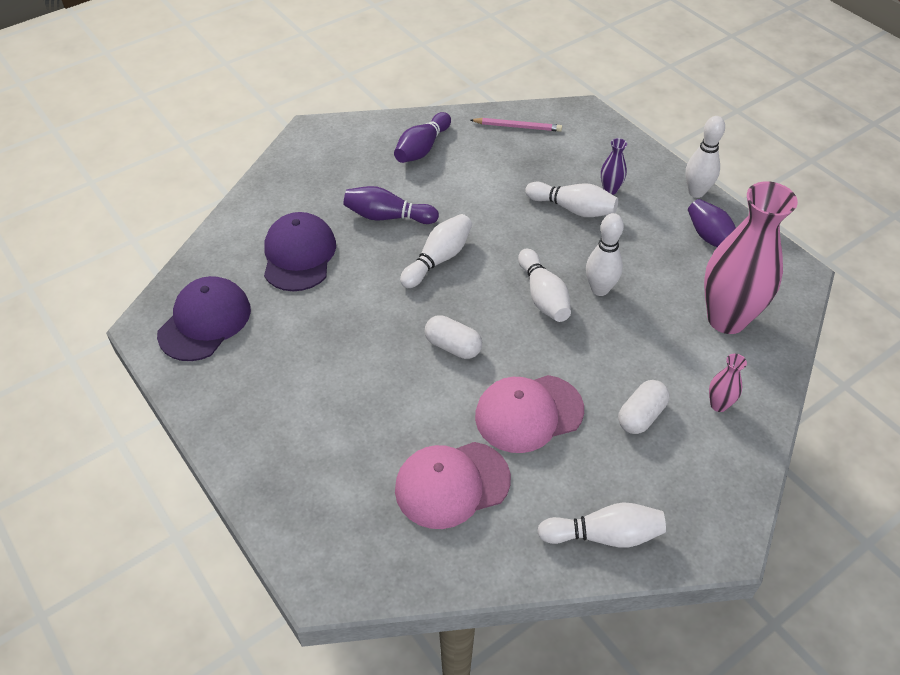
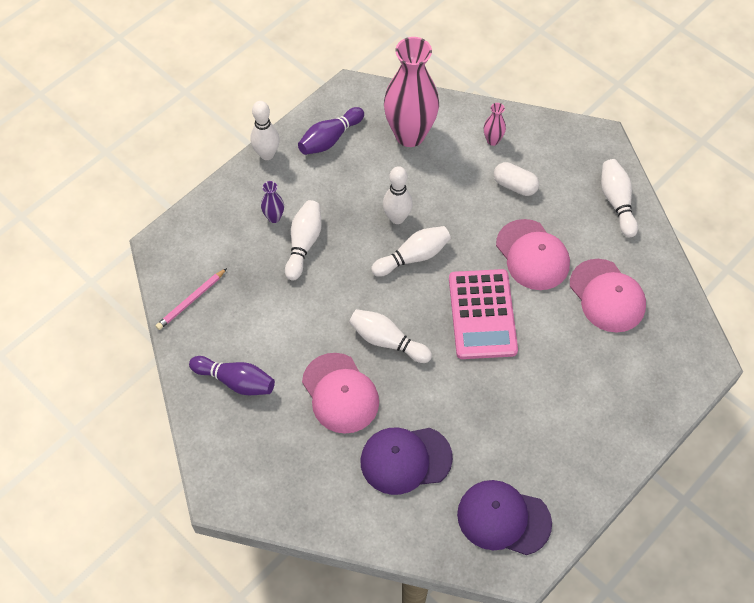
camera: 100 degrees left, 10 degrees up
(388, 217) = (340, 393): purple bowling pin -> pink cap
(453, 346) = (482, 314): white capsule -> pink calculator
(517, 127) = (191, 300): pink pencil -> pink pencil turned 135 degrees counterclockwise

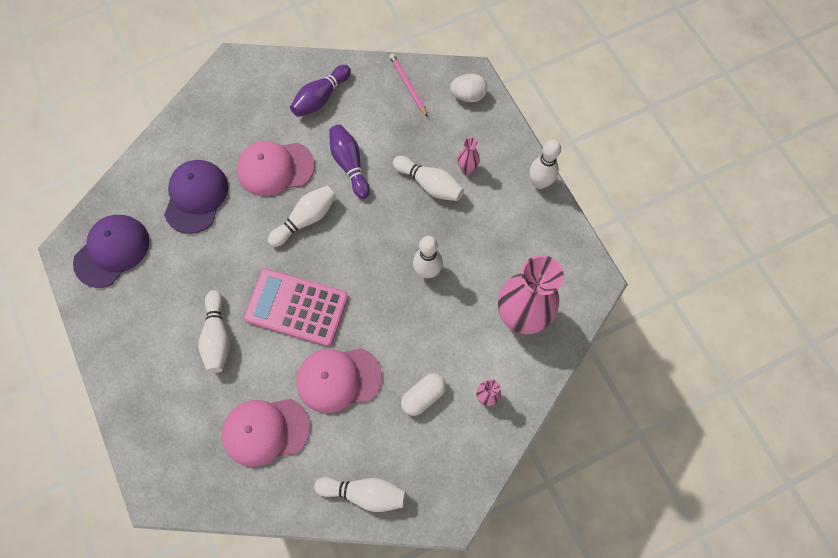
camera: 110 degrees right, 10 degrees up
(186, 241) = (468, 96): none -> white egg
(274, 217) = (467, 169): purple vase -> pink vase
(330, 139) = (539, 242): purple bowling pin -> purple bowling pin (349, 165)
(413, 257) = (380, 270): white bowling pin -> white bowling pin (218, 337)

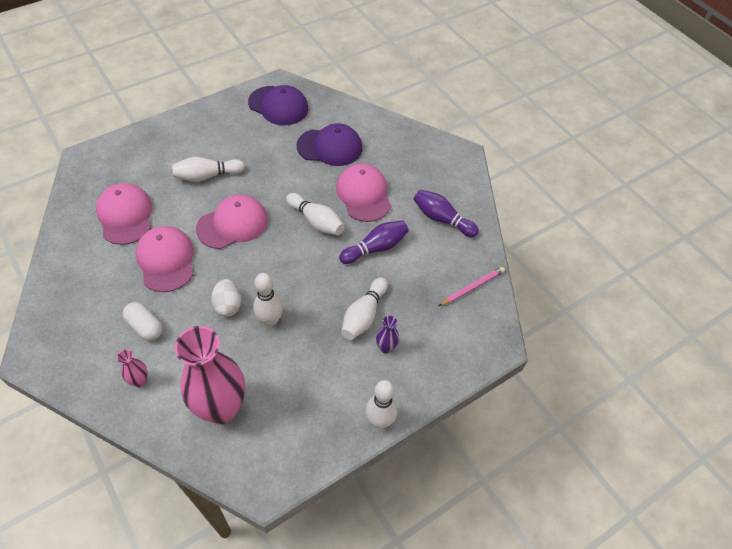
camera: 80 degrees right, 15 degrees down
(296, 307) = (233, 224): pink calculator -> pink cap
(364, 493) = (63, 289): white bowling pin -> none
(467, 169) = (386, 348): pink vase -> purple vase
(468, 96) = (473, 343): white egg -> white egg (228, 305)

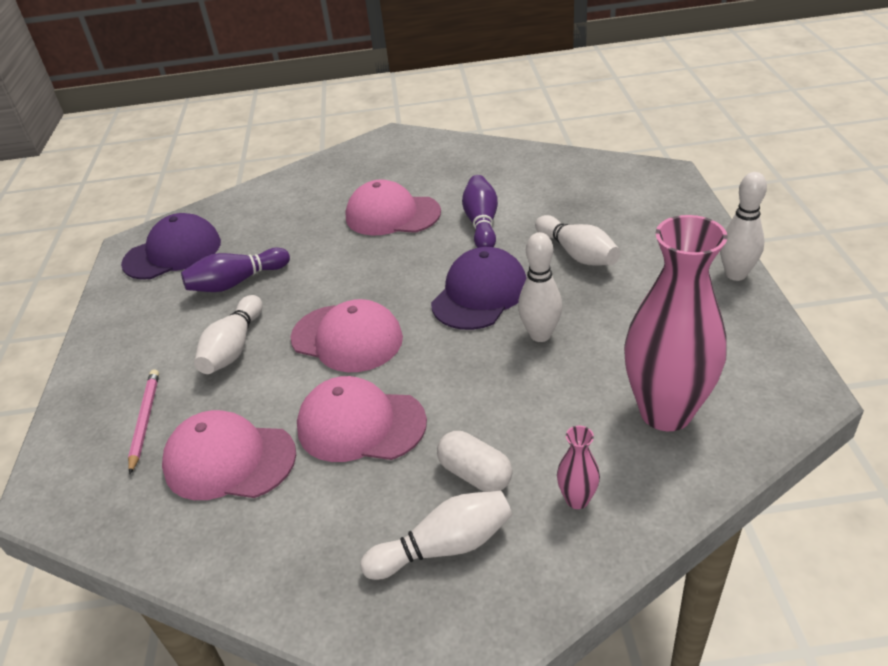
camera: 55 degrees left, 15 degrees down
(145, 327) = (475, 474): white capsule -> white capsule turned 60 degrees clockwise
(228, 305) = (490, 371): white egg -> none
(233, 224) = (347, 338): pink cap -> pink cap turned 120 degrees clockwise
(316, 221) = (404, 261): white bowling pin -> white bowling pin (444, 547)
(330, 147) = (291, 224): purple cap -> purple cap (480, 294)
(386, 348) = (633, 247): purple vase -> none
(442, 219) = (474, 169): purple bowling pin -> purple bowling pin (236, 282)
(472, 287) = (583, 171): pink pencil -> pink pencil (145, 420)

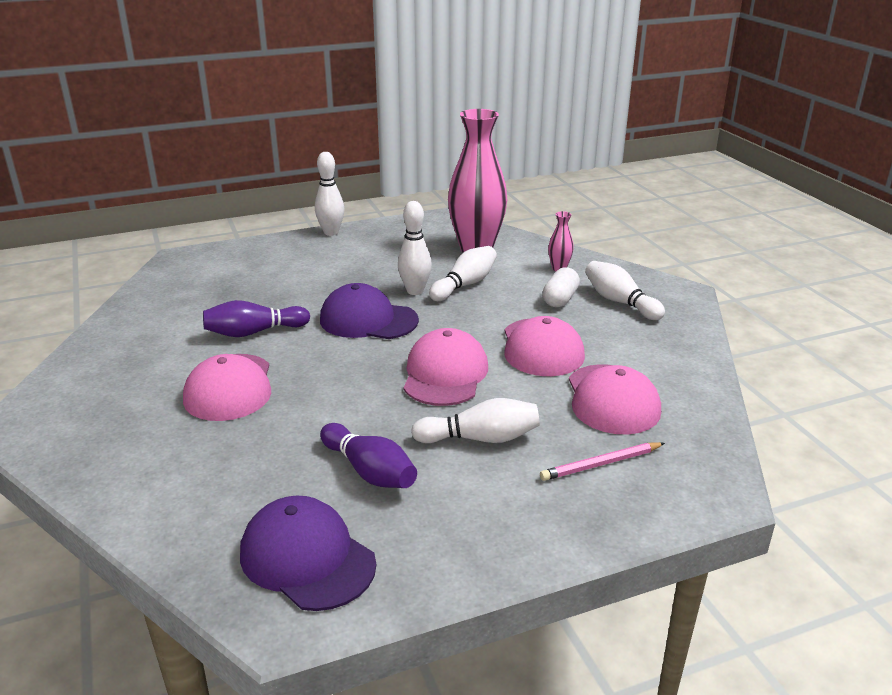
camera: 110 degrees left, 10 degrees down
(577, 254) = (306, 285): white bowling pin -> white bowling pin (465, 285)

